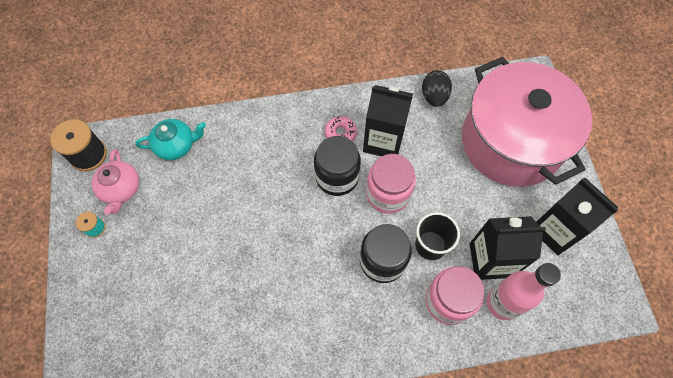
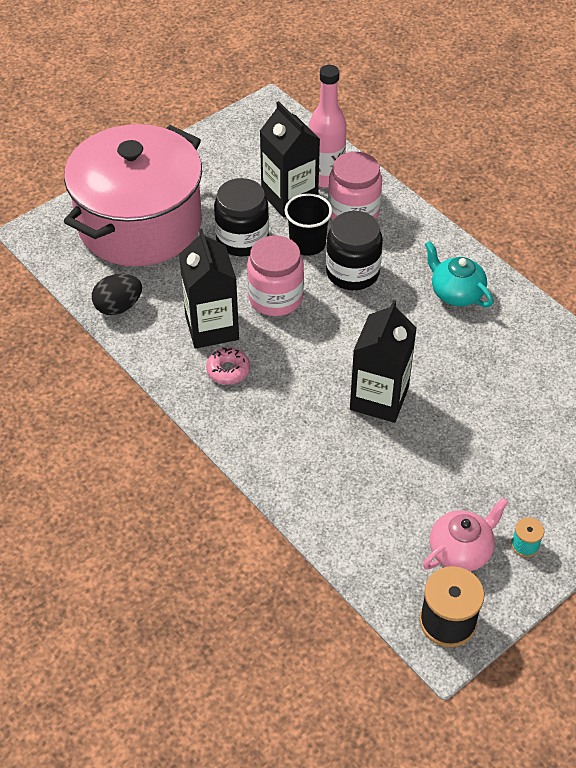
camera: 120 degrees left, 15 degrees down
(176, 145) = (362, 527): turquoise teapot -> turquoise teapot (456, 293)
(337, 177) = (287, 348): black jar -> black jar (242, 239)
(555, 230) = (223, 164): black carton -> black carton (379, 398)

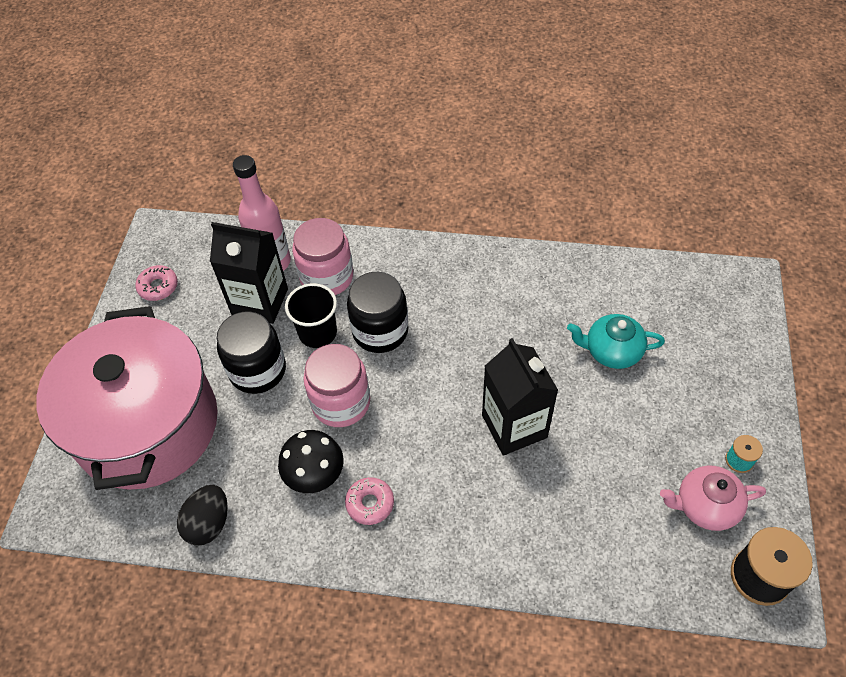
camera: 40 degrees left, 5 degrees up
(212, 327) = (315, 474): black carton -> black mushroom
(232, 143) = (158, 287): none -> pink donut
(456, 293) = (475, 288): turquoise teapot -> turquoise teapot (611, 351)
(461, 550) = (705, 506): pink teapot -> pink teapot turned 105 degrees counterclockwise

